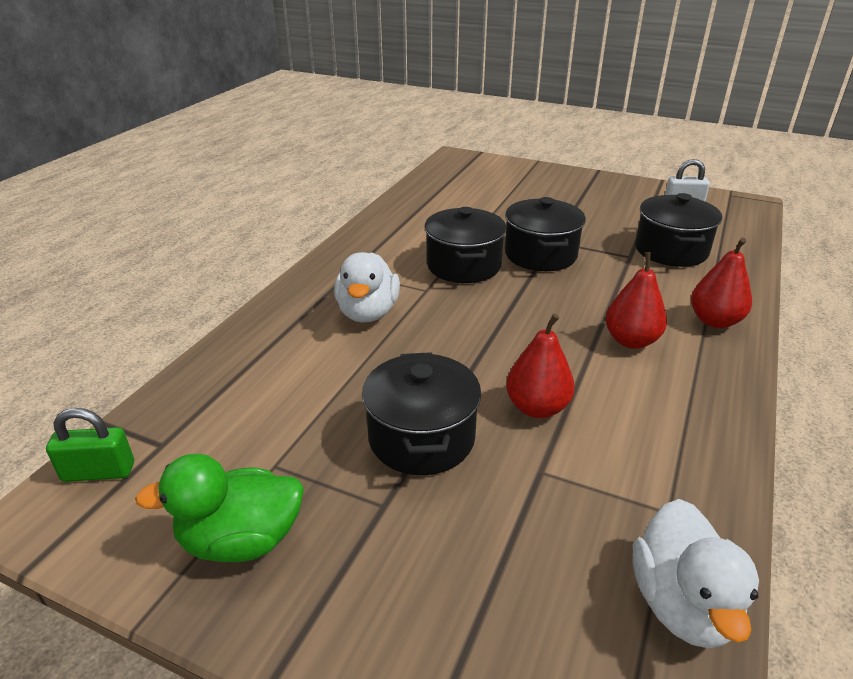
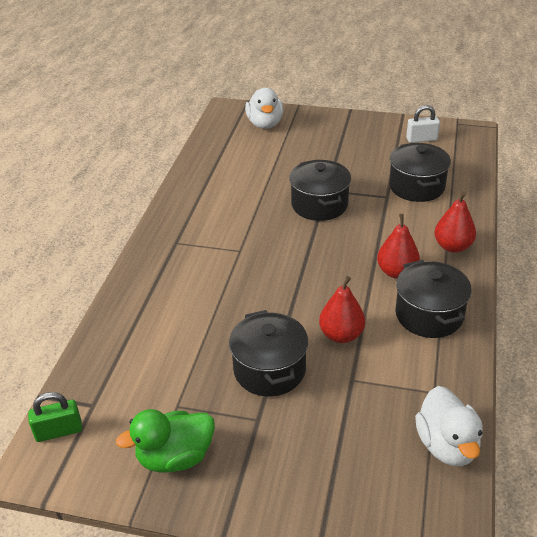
camera: 10 degrees left, 5 degrees up
(368, 313) = (202, 277): white duck -> white duck (265, 124)
(463, 265) = (263, 223): black pot -> black pot (429, 315)

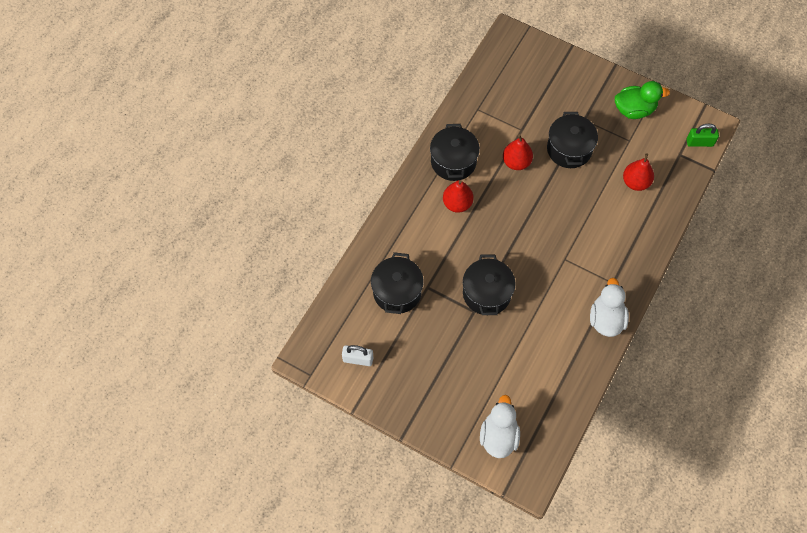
camera: 165 degrees left, 25 degrees up
(447, 445) = (486, 78): white duck -> white duck (606, 319)
(452, 246) = (405, 216): red pear -> red pear (635, 182)

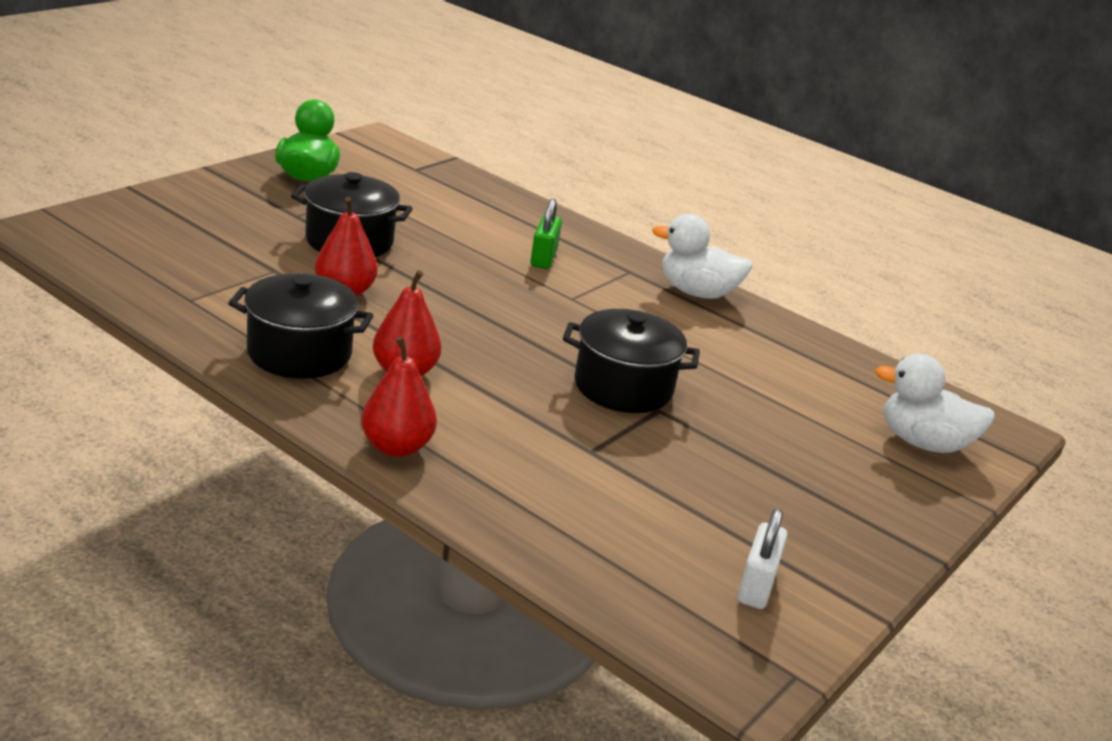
camera: 85 degrees left, 35 degrees down
(397, 292) = (593, 492): black pot -> none
(635, 182) = (448, 209): red pear -> red pear (396, 447)
(699, 142) = (403, 152): green padlock -> green padlock (543, 258)

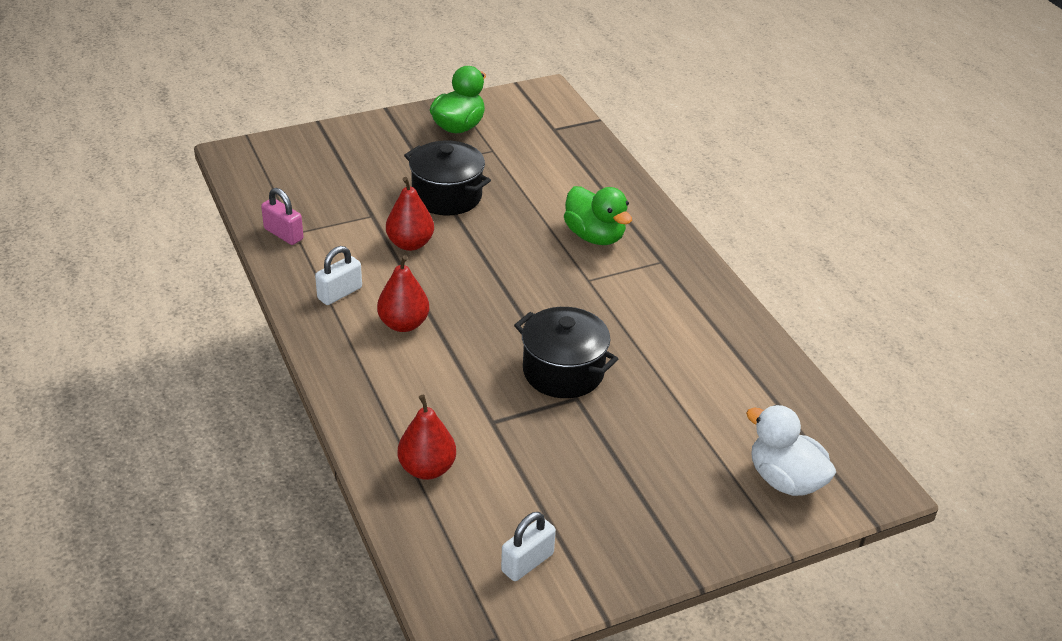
camera: 30 degrees right, 10 degrees up
(176, 303) = (283, 234): none -> pink padlock
(299, 353) = (340, 293): black pot -> white padlock
(396, 447) = (352, 386): red pear -> red pear (427, 468)
(543, 258) = (595, 236): green padlock -> green duck
(696, 292) = (705, 293): white duck -> none

